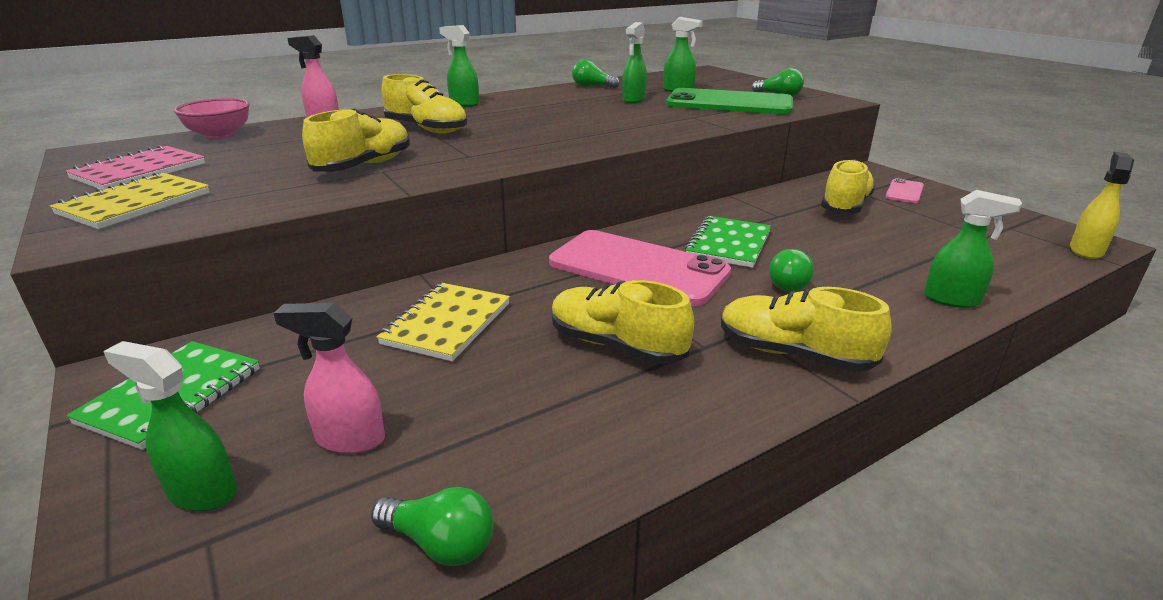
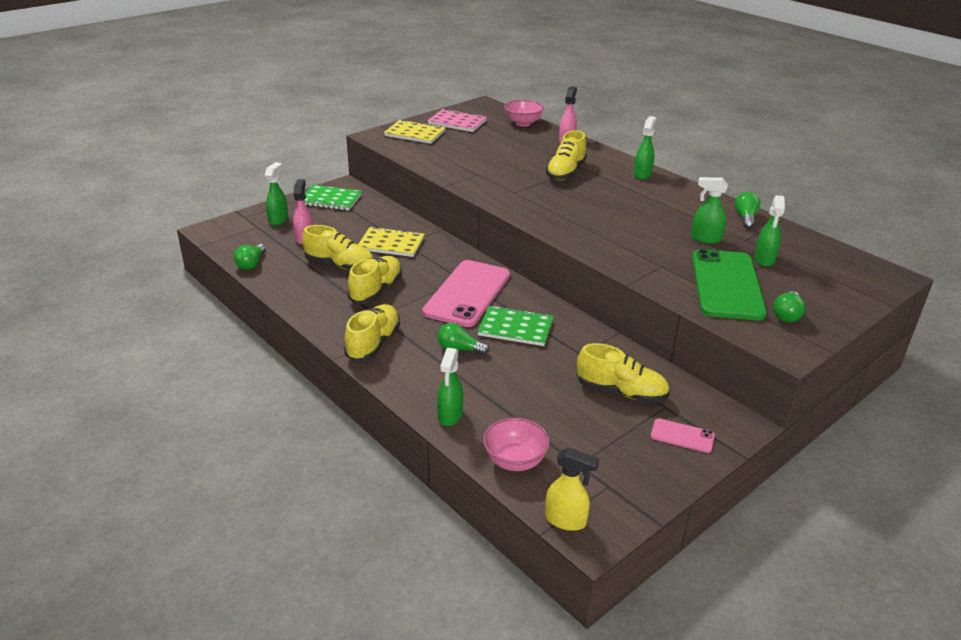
camera: 80 degrees right, 5 degrees up
(364, 166) = (483, 168): yellow shoe -> yellow shoe (340, 265)
(1011, 267) = (515, 461): none -> pink bowl

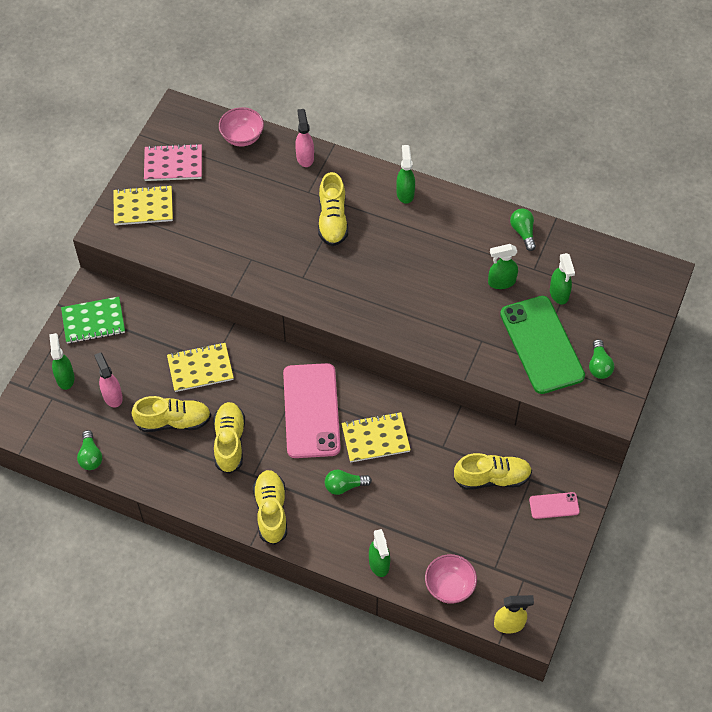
camera: 25 degrees left, 25 degrees up
(515, 328) = (375, 438): green notebook -> yellow notebook

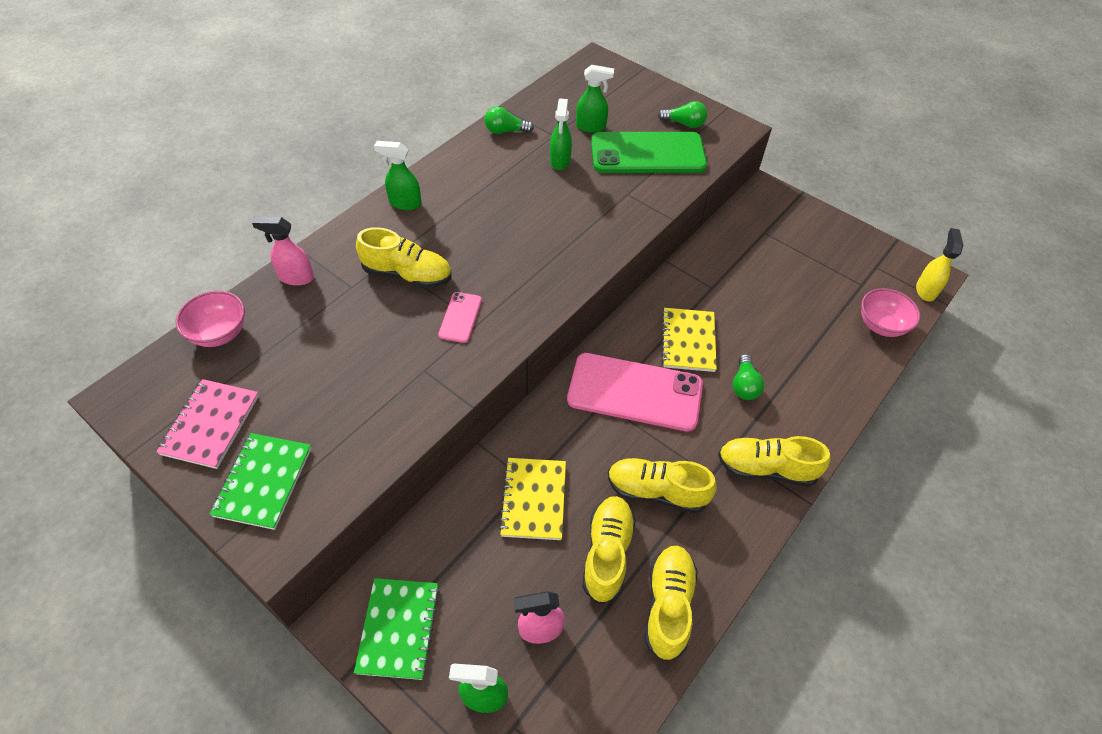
camera: 75 degrees left, 5 degrees down
(90, 456) = (635, 686): green light bulb -> none
(143, 207) = (263, 482): yellow notebook -> green notebook
(379, 564) = (849, 378): green spray bottle -> none
(492, 478) = (758, 259): yellow shoe -> yellow shoe (668, 605)
(554, 505) = (796, 224): pink phone -> pink phone (460, 317)

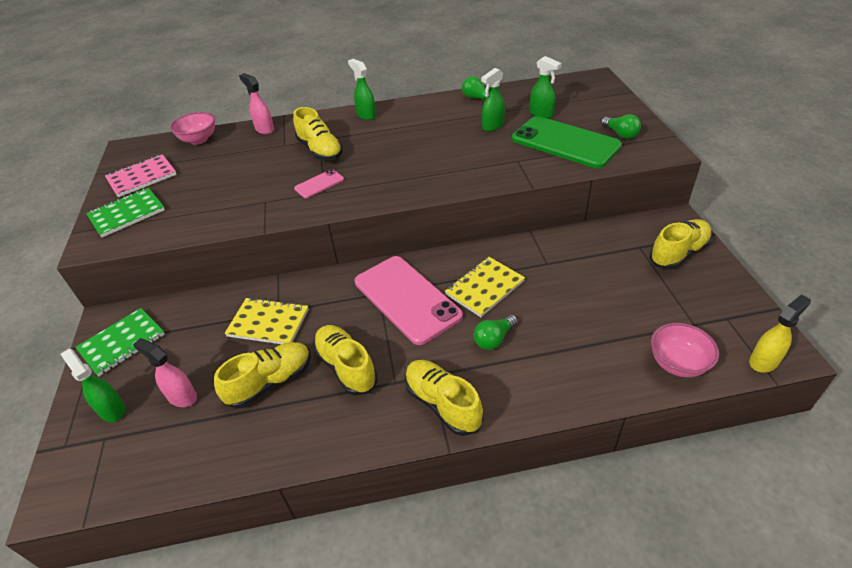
camera: 45 degrees right, 10 degrees down
(533, 499) = (268, 323): yellow notebook -> yellow notebook turned 60 degrees clockwise
(668, 605) = (266, 441): yellow shoe -> yellow shoe (678, 253)

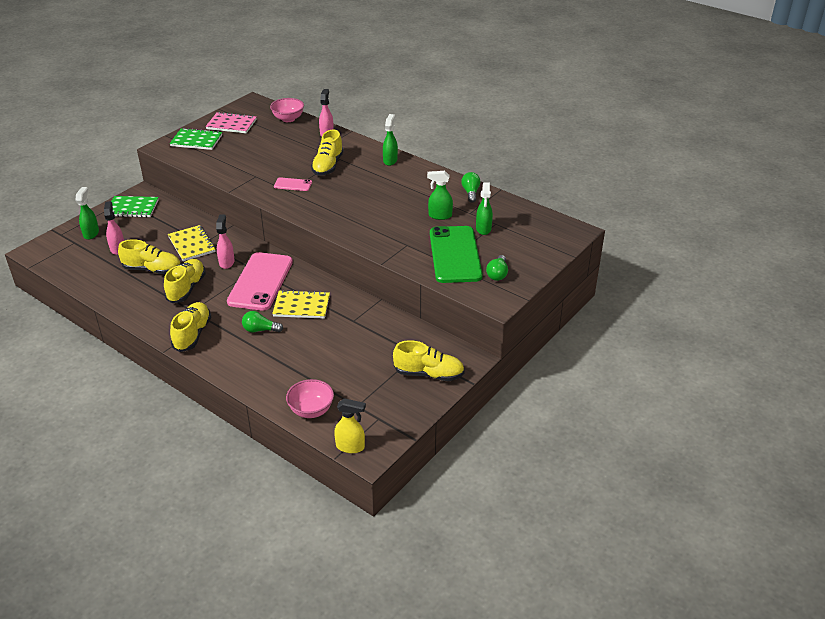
camera: 45 degrees right, 5 degrees down
(339, 309) = (227, 262): none -> pink spray bottle

